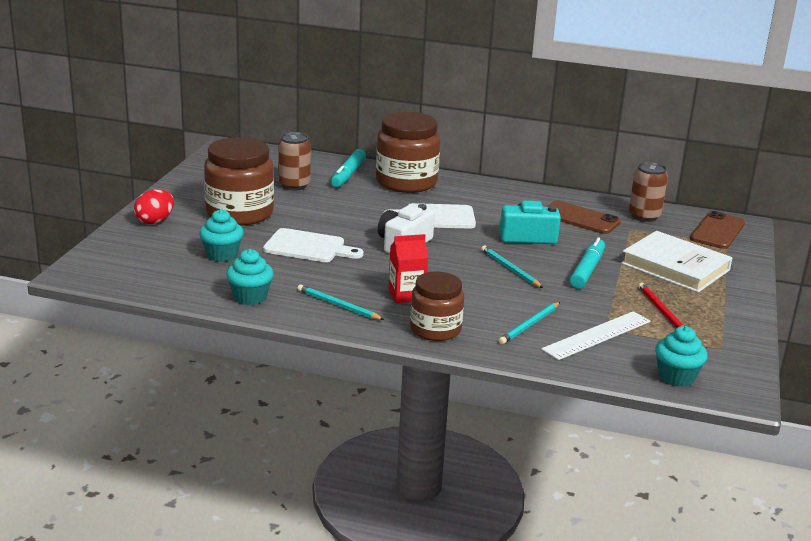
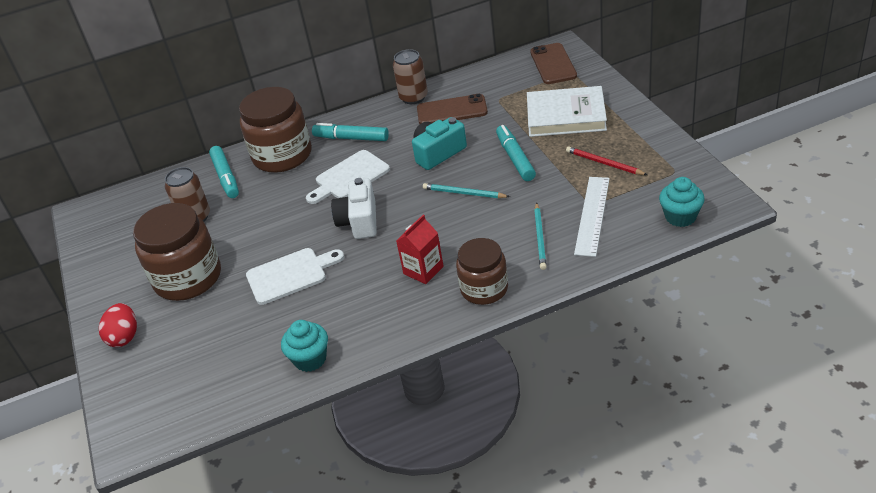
camera: 30 degrees left, 15 degrees up
(222, 255) = (231, 332): turquoise cupcake -> none
(338, 305) = (387, 317): turquoise pencil -> none
(473, 196) = (351, 138): none -> turquoise marker
(644, 216) = (491, 80): brown can -> brown can (413, 97)

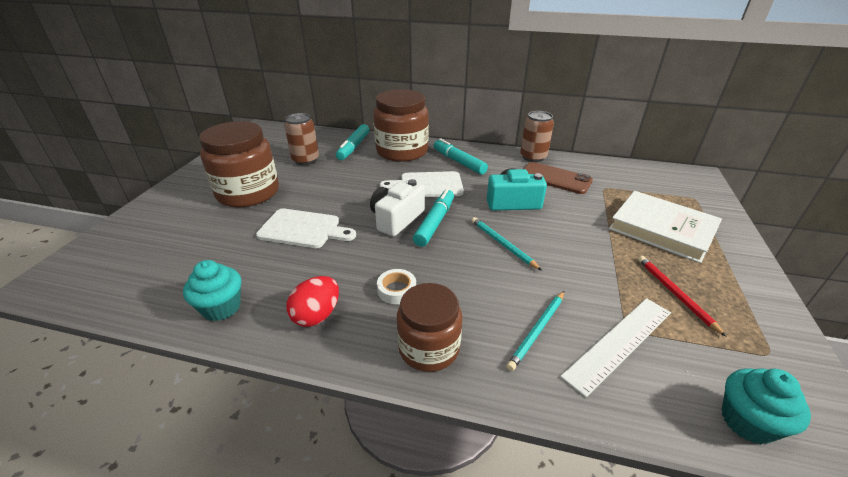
camera: 30 degrees right, 5 degrees down
(124, 337) = (164, 207): red egg -> red egg (317, 315)
(423, 270) = (397, 290): red carton -> white tape
(515, 158) = (579, 240): turquoise marker -> turquoise marker (435, 222)
(553, 64) = (680, 184): brown phone -> none

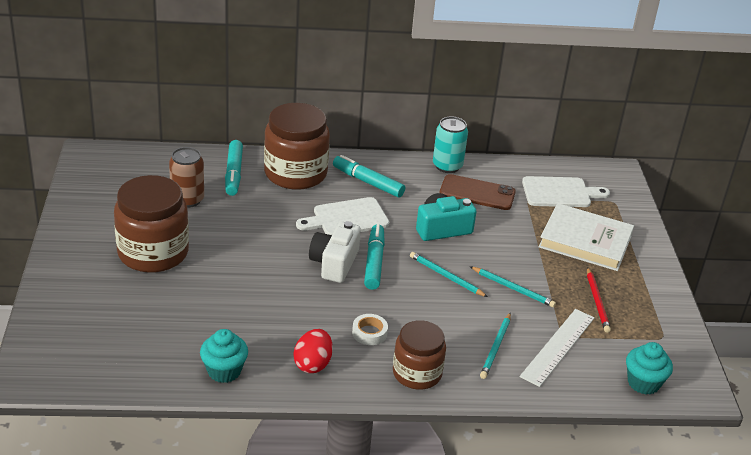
camera: 20 degrees left, 0 degrees up
(303, 229) = (245, 287): white cutting board -> white cutting board (560, 192)
(533, 157) = (447, 166): brown can -> turquoise can
(573, 265) = (513, 288): none -> turquoise pencil
(675, 294) = (597, 302): red pencil -> red pencil turned 150 degrees counterclockwise

